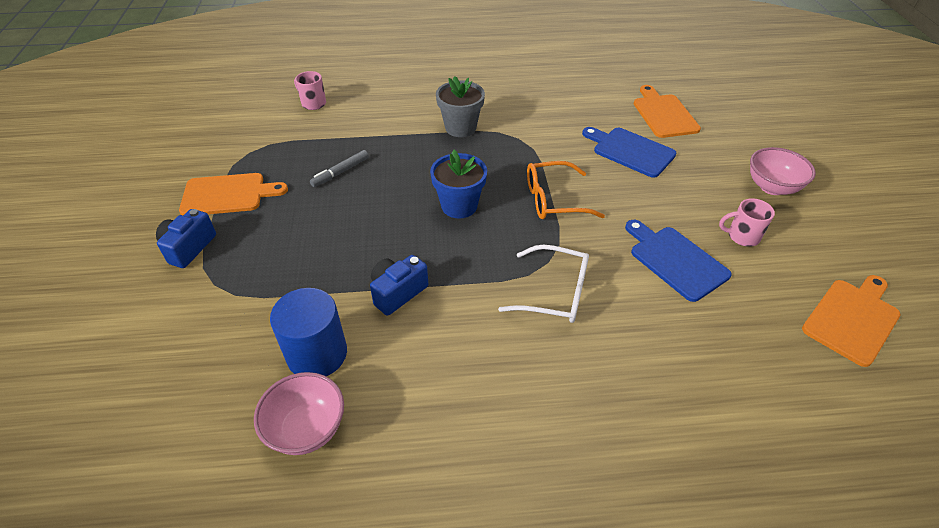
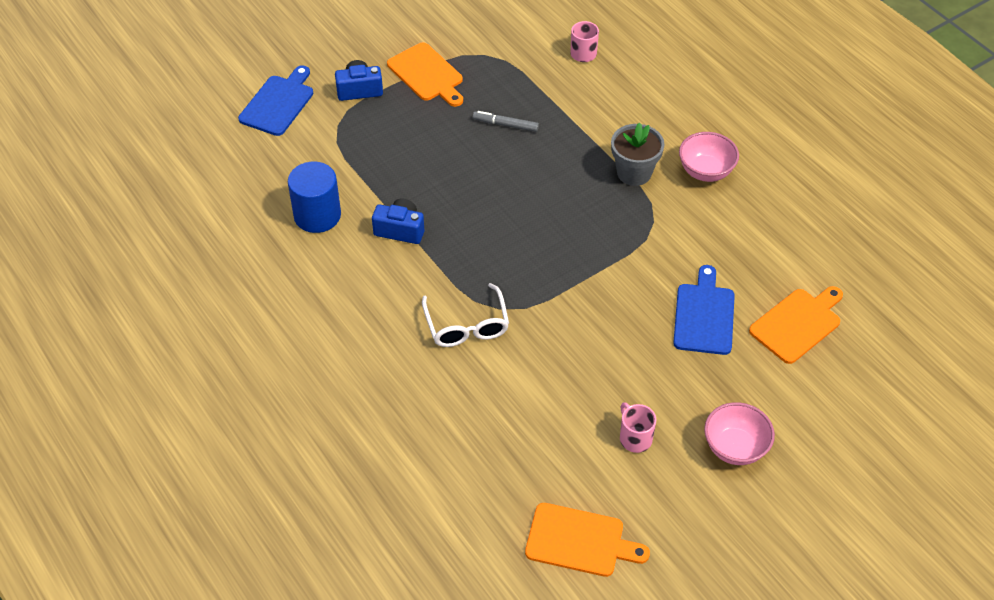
camera: 60 degrees right, 5 degrees up
(307, 429) = (260, 242): pink bowl -> pink bowl (705, 171)
(459, 206) = (523, 222): blue flower pot -> none
(554, 200) = (581, 283): orange glasses -> none
(675, 260) = (564, 395): blue cutting board -> blue cutting board (278, 103)

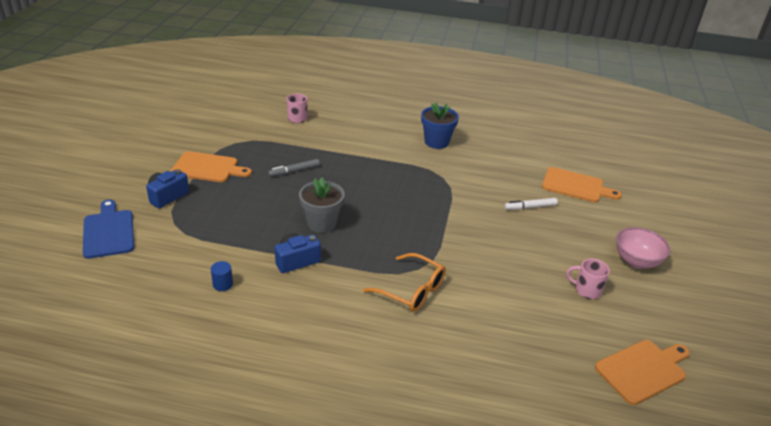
camera: 45 degrees left, 15 degrees down
(317, 215) = (223, 284): blue cylinder -> blue cylinder, size x0.45
(466, 325) = (411, 290): white glasses -> orange glasses
(634, 173) = (401, 160): grey flower pot -> grey flower pot (322, 223)
(704, 315) = (530, 207): blue cutting board -> white marker
(705, 171) = (436, 142): pink bowl -> blue flower pot
(797, 324) = (576, 186): orange cutting board -> orange cutting board turned 105 degrees clockwise

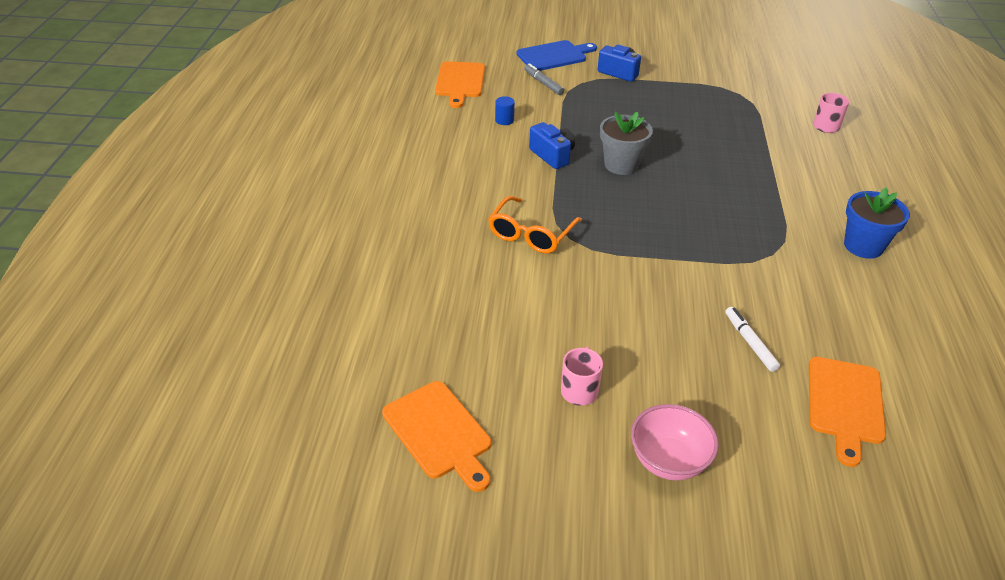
camera: 85 degrees right, 5 degrees up
(208, 168) = (680, 85): orange cutting board -> orange cutting board (460, 82)
(294, 171) = (709, 137): grey marker -> grey marker (543, 83)

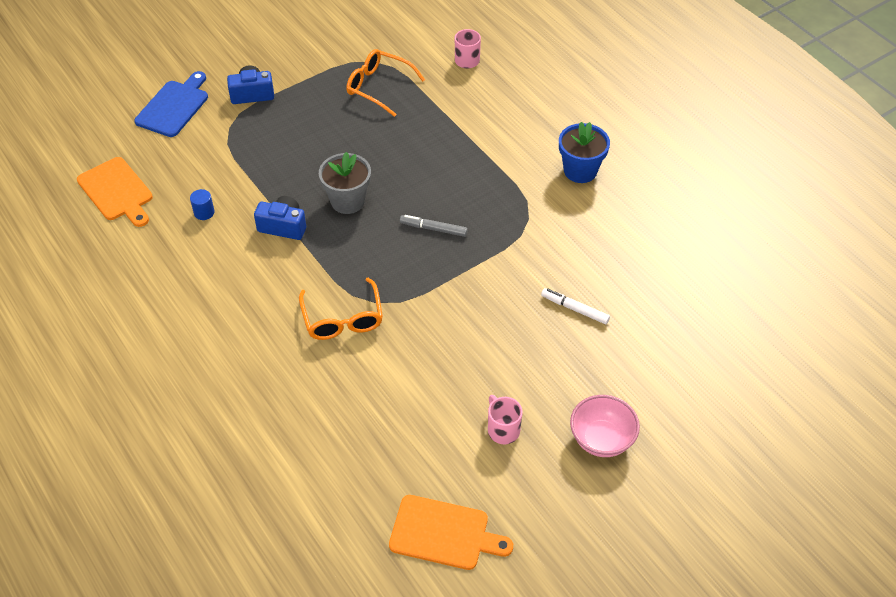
camera: 40 degrees left, 10 degrees up
(543, 83) = (196, 147): grey marker -> grey marker (433, 229)
(727, 110) = (378, 87): none -> orange glasses
(845, 404) = (665, 317): orange cutting board -> none

